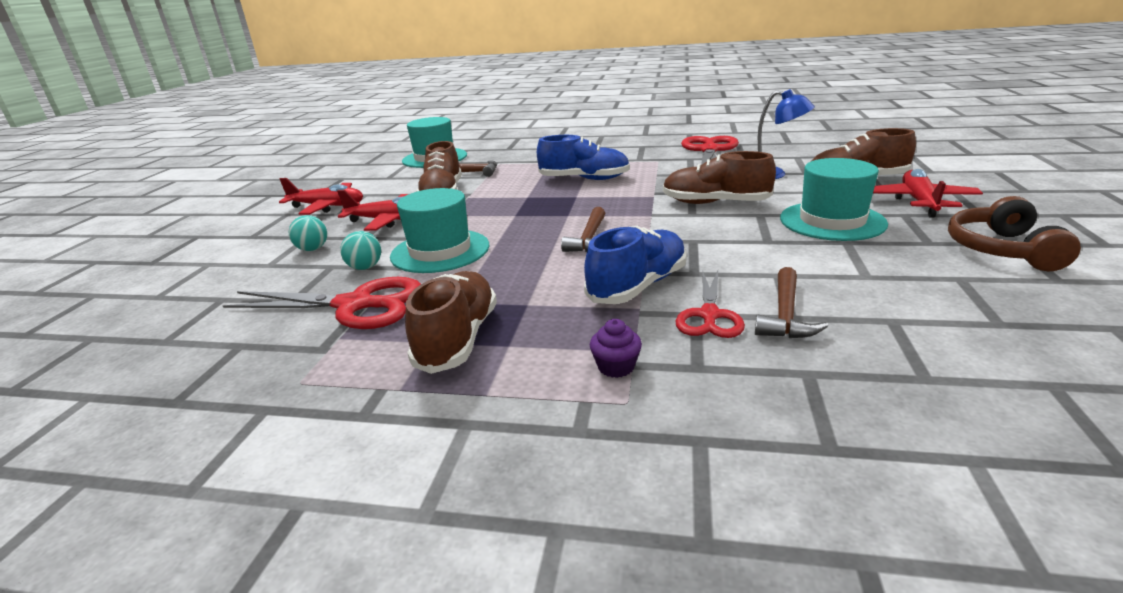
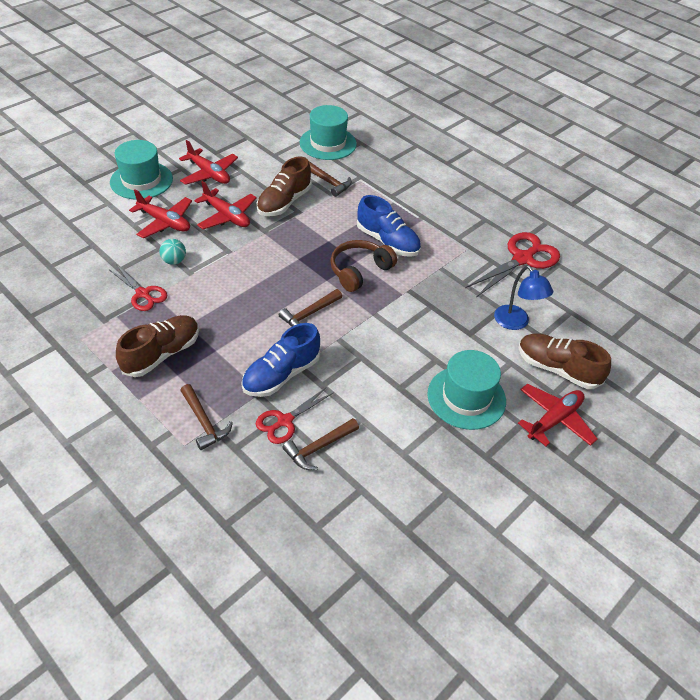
camera: 30 degrees right, 20 degrees up
(312, 249) = (164, 222): turquoise ball -> red plane
(355, 305) = (143, 294): red scissors -> red scissors, size x0.61
(440, 251) = (223, 270): turquoise hat -> turquoise hat (141, 180)
(616, 367) = (204, 422): purple cupcake -> brown hammer
(638, 286) = (281, 375): blue shoe -> blue shoe turned 150 degrees clockwise
(715, 203) = (427, 328): brown shoe -> none
(1002, 250) = (514, 492): brown headphones -> brown headphones (359, 271)

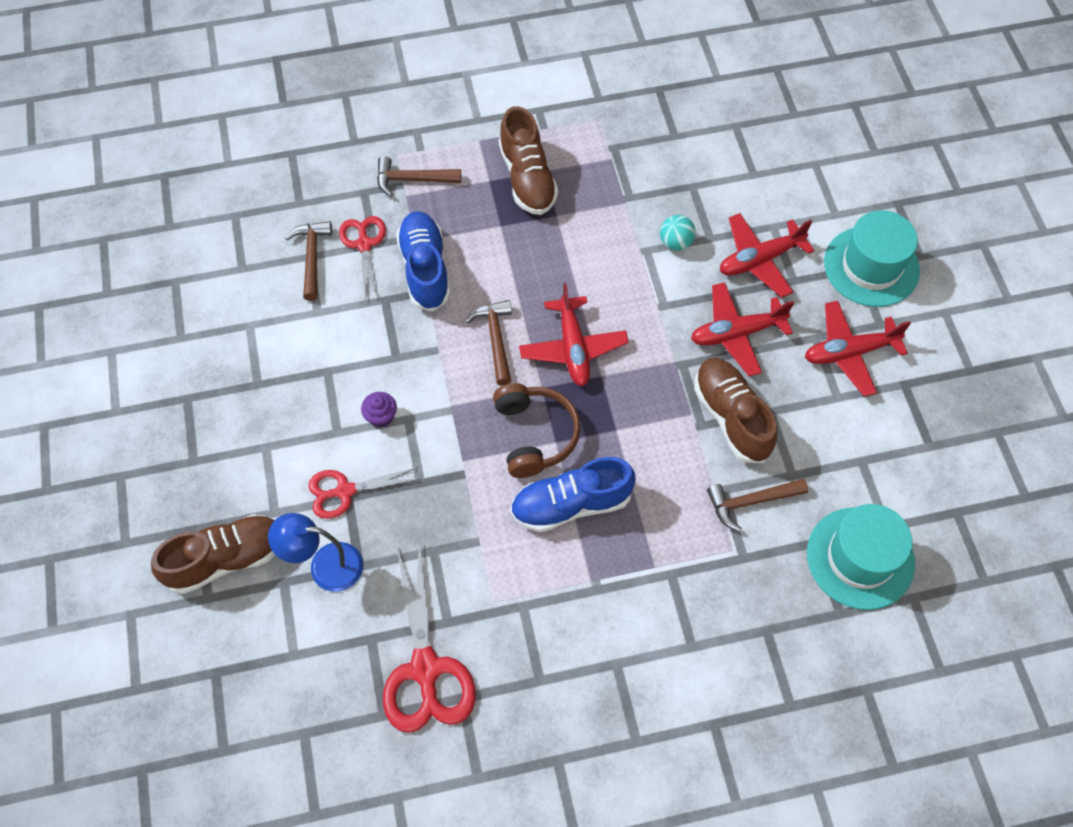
camera: 125 degrees right, 15 degrees up
(143, 294) = (634, 193): red scissors -> red scissors (345, 491)
(407, 343) = (381, 416): none -> purple cupcake
(466, 397) = (266, 428): turquoise hat -> none
(554, 420) = (171, 499): red plane -> red plane (573, 348)

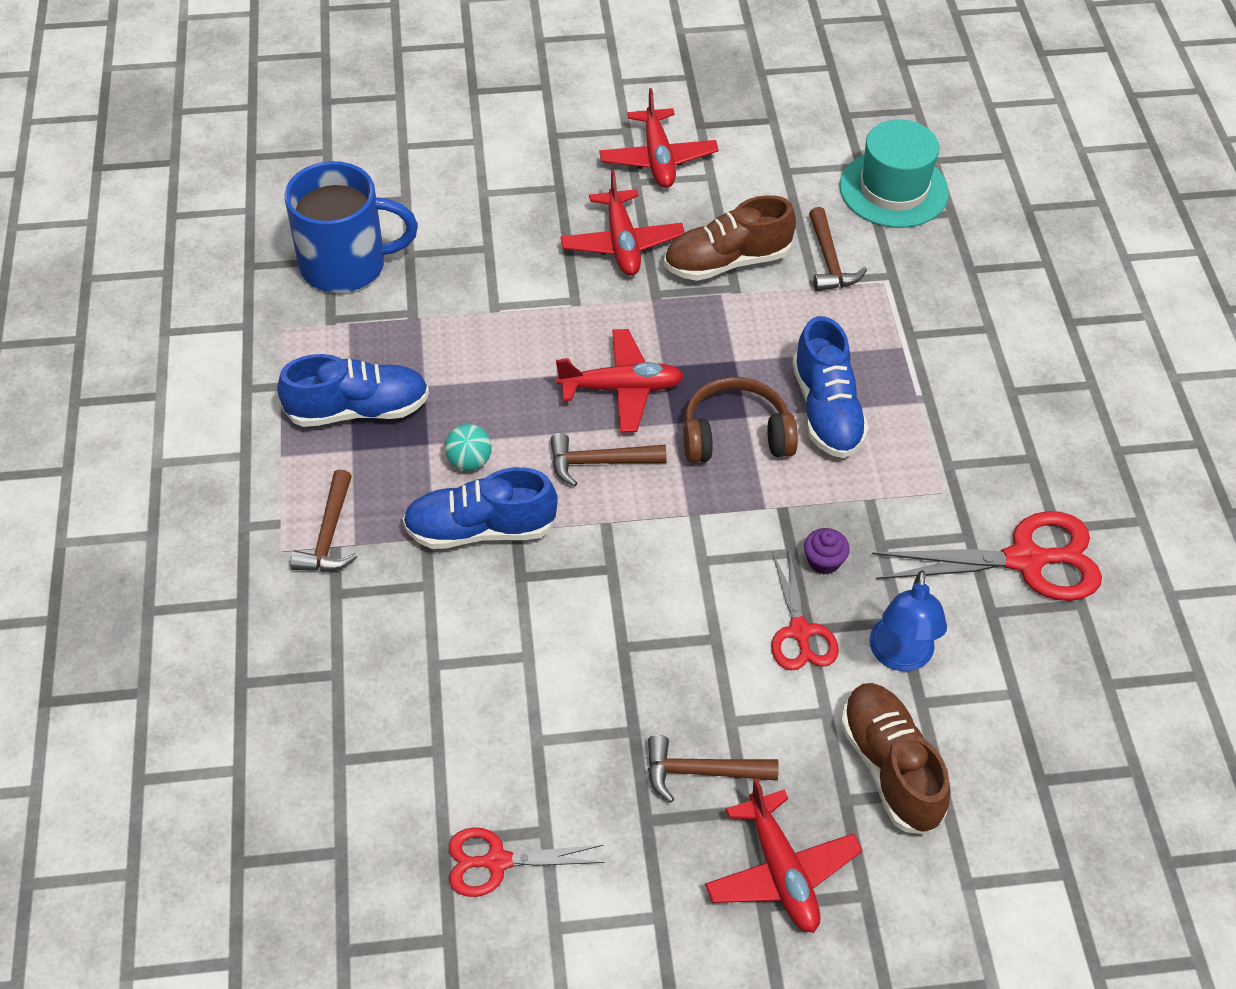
camera: 85 degrees left, 10 degrees down
(312, 258) = (436, 660): brown hammer -> brown hammer (701, 772)
(364, 244) = (427, 596): red scissors -> red scissors (497, 861)
(381, 416) = (697, 588): purple cupcake -> purple cupcake (824, 561)
(527, 178) = (358, 410): brown shoe -> blue shoe
(672, 147) = (346, 264): none -> blue mug
(675, 242) = (488, 278): turquoise ball -> turquoise ball (469, 461)
(760, 260) = (527, 210): red plane -> red plane (781, 871)
(871, 266) = (552, 124): turquoise hat -> none

